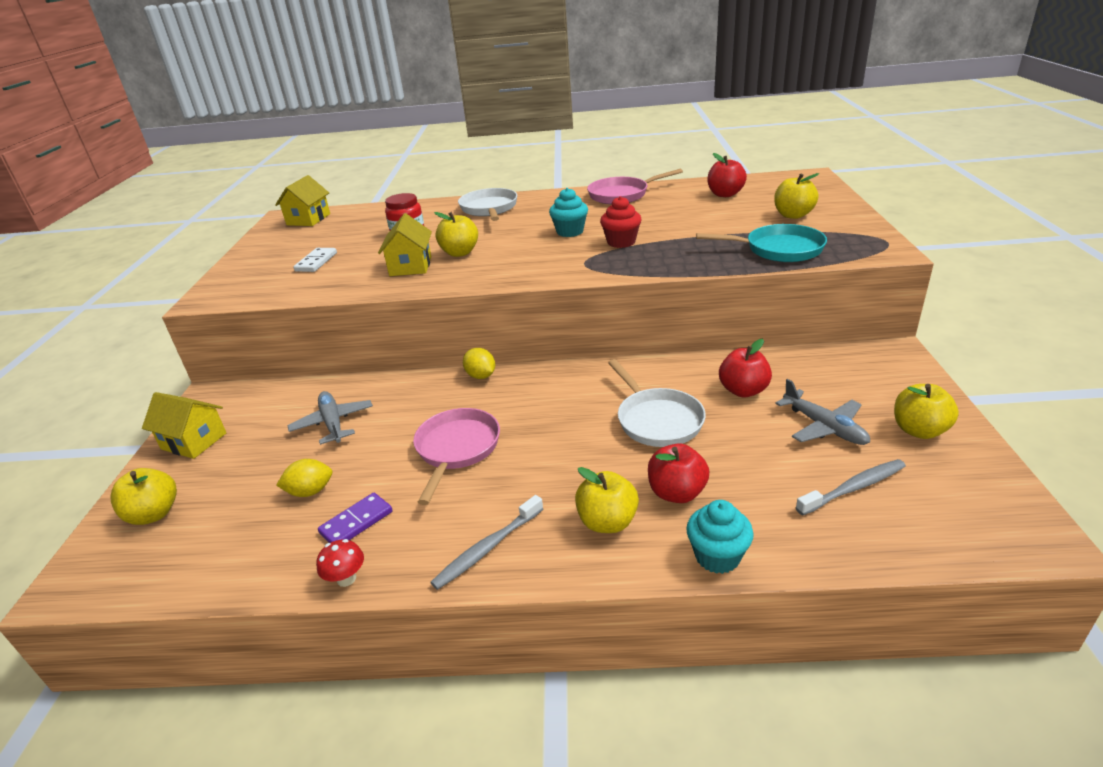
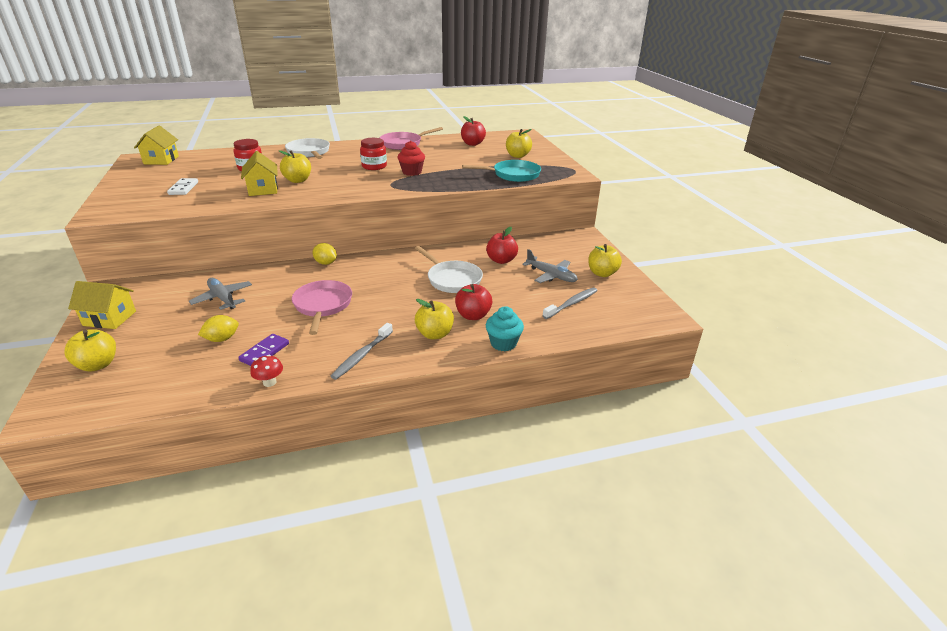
camera: 20 degrees left, 0 degrees up
(570, 232) = (374, 166): turquoise cupcake -> red jar

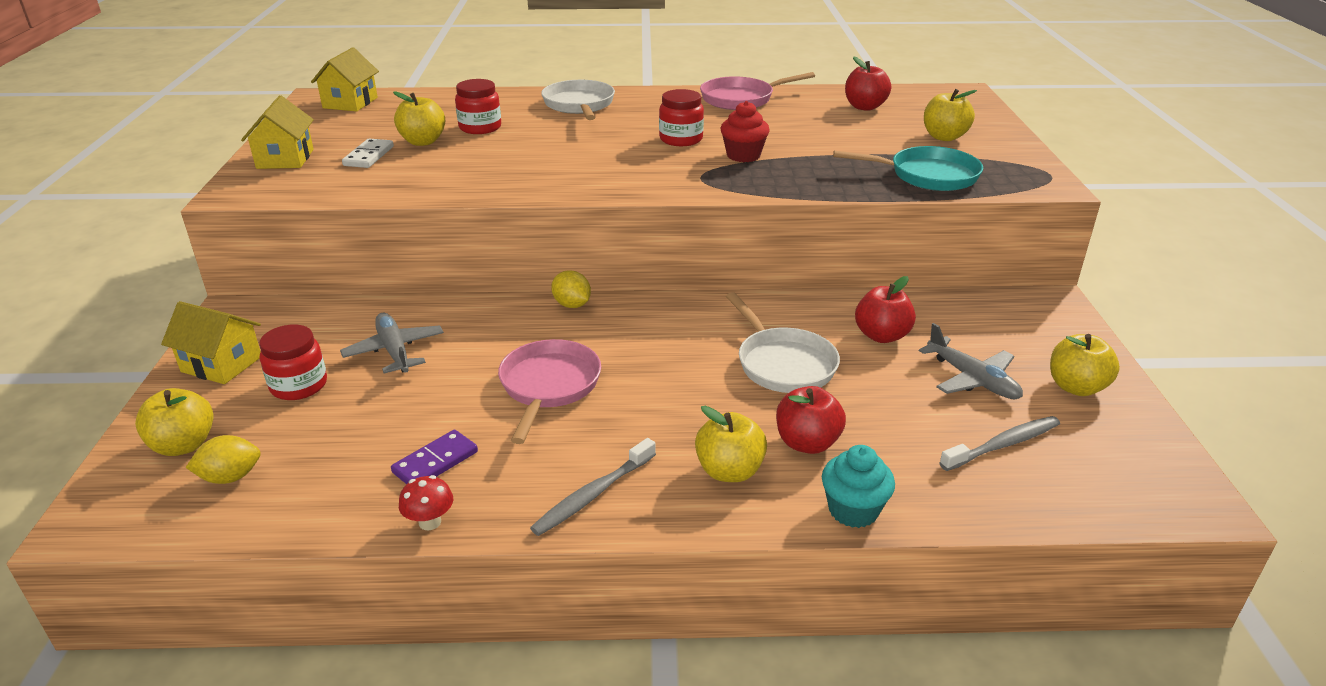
camera: 15 degrees right, 0 degrees up
(166, 324) = (299, 385): none -> red jar
(222, 339) = (375, 426): yellow lemon -> yellow lemon (230, 477)
(263, 189) = (489, 168): yellow house -> yellow house (285, 159)
(298, 180) = (548, 156): yellow apple -> yellow apple (423, 142)

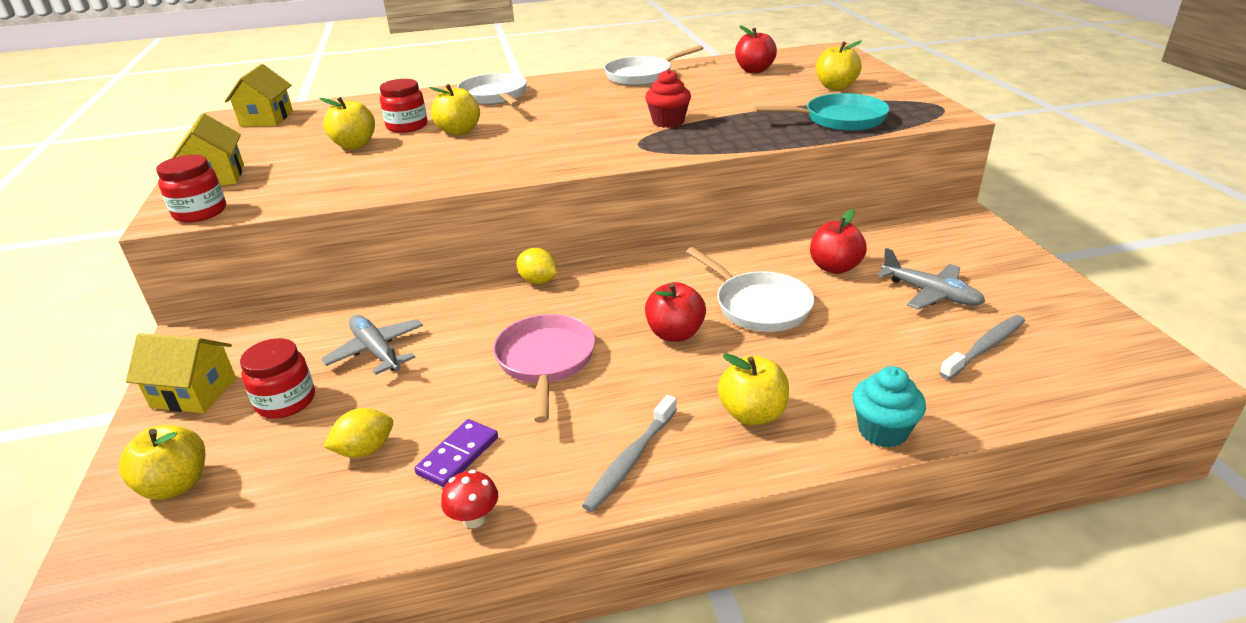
camera: 10 degrees left, 0 degrees up
(230, 477) = (240, 510): yellow lemon -> yellow lemon (365, 450)
(369, 156) = (304, 164): white domino -> none
(681, 139) = (604, 115): red jar -> red jar (200, 212)
(741, 99) = (642, 75): pink pan -> white pan
(807, 443) = (812, 375): red apple -> red apple (675, 334)
(1076, 387) = (1020, 287): yellow apple -> yellow apple (459, 131)

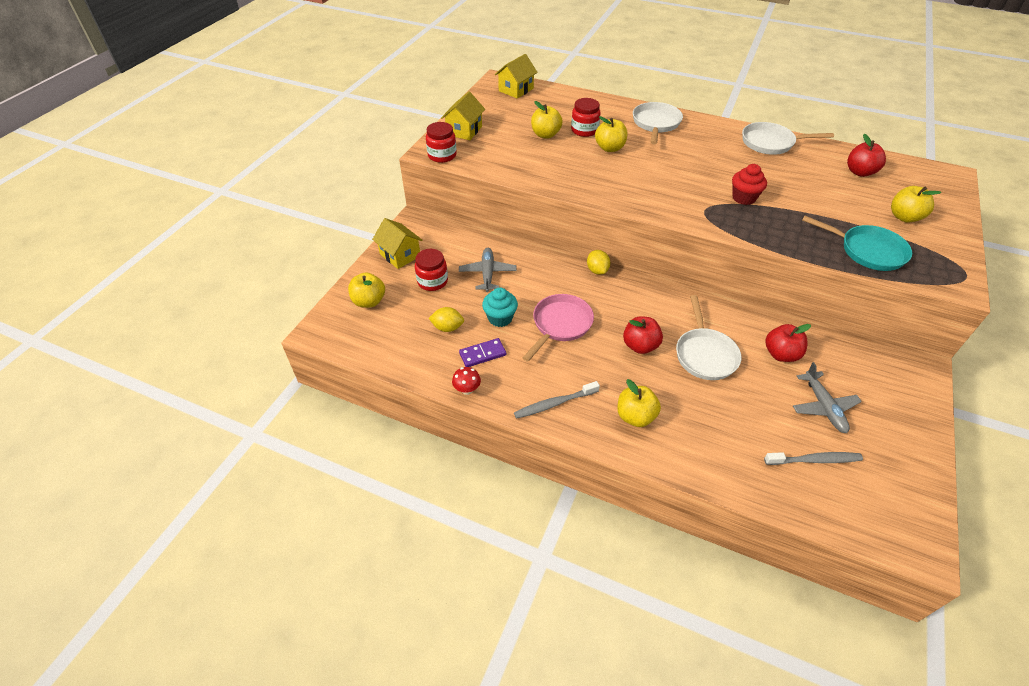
camera: 35 degrees right, 15 degrees up
(882, 431) = (694, 468): turquoise cupcake -> turquoise cupcake (500, 318)

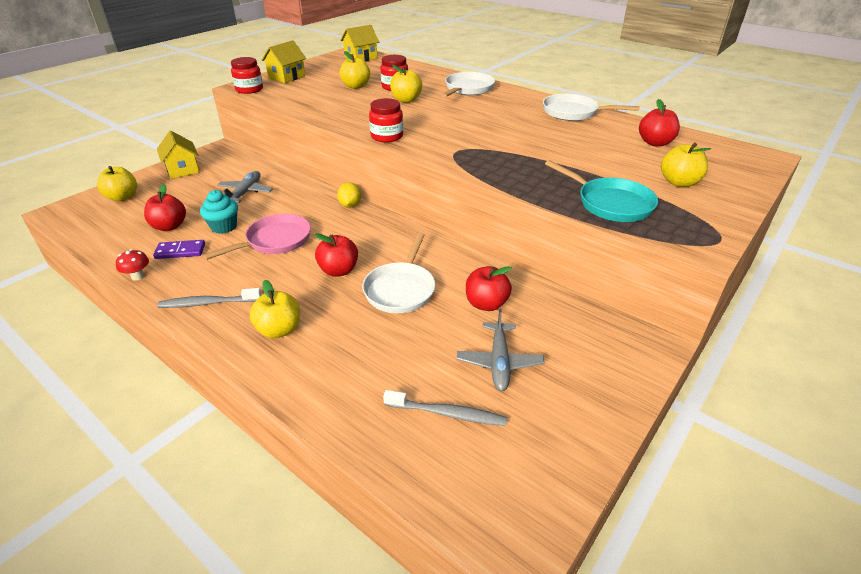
camera: 15 degrees right, 10 degrees down
(432, 281) = (191, 191): red jar -> red jar (387, 136)
(447, 328) = (169, 226): yellow lemon -> red apple
(744, 198) = (506, 147): red cupcake -> none

